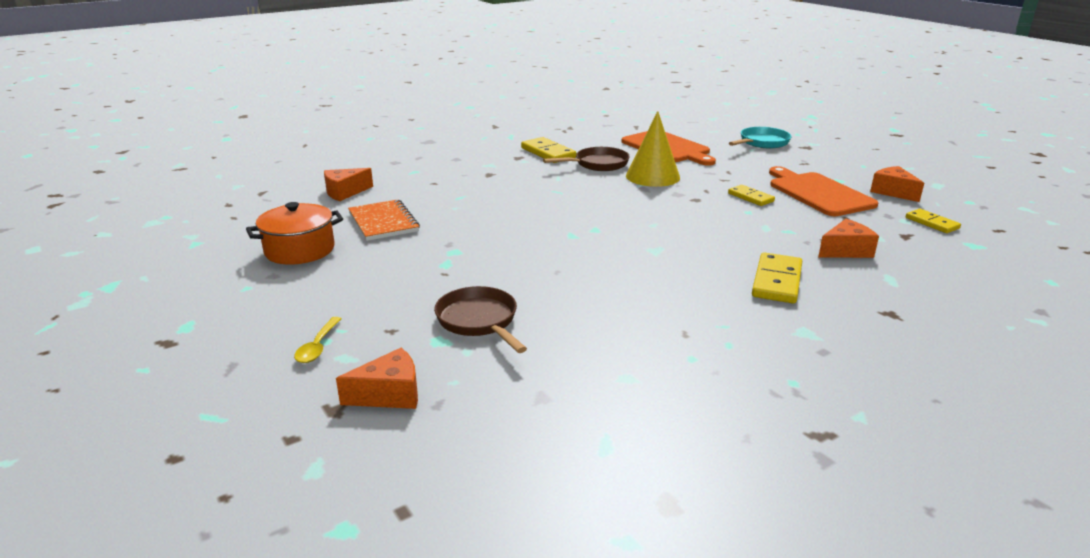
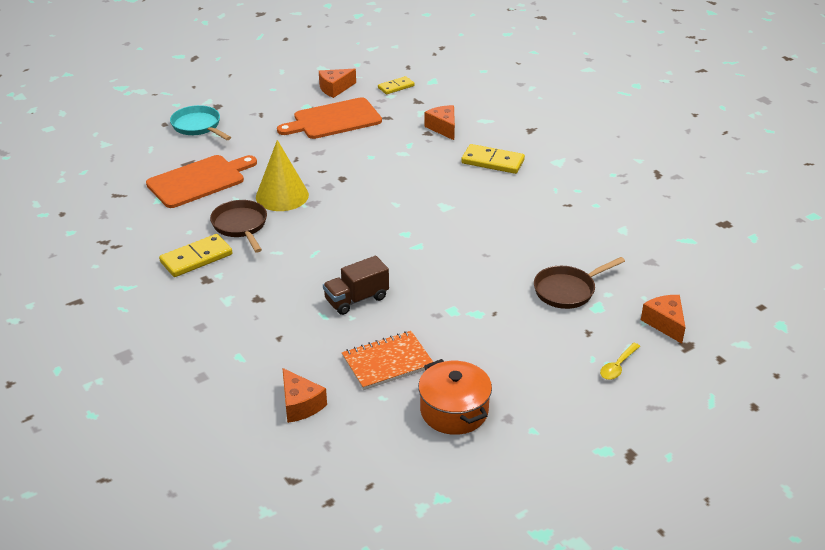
camera: 90 degrees left, 10 degrees up
(318, 346) = (617, 366): yellow spoon -> yellow spoon turned 120 degrees clockwise
(481, 209) = (356, 299): none -> brown truck
(750, 197) = (340, 151): yellow domino -> none

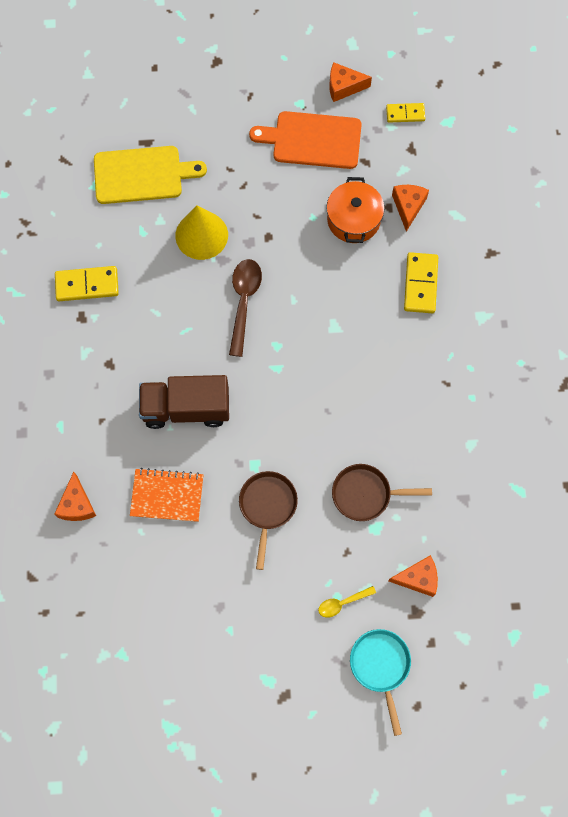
camera: 30 degrees right, 35 degrees up
(198, 126) = (182, 88): turquoise pan -> turquoise pan (380, 666)
(199, 180) = (142, 175): orange cutting board -> yellow cutting board
(241, 226) = (144, 260): brown pan -> brown pan (267, 507)
(353, 219) = (244, 302): none -> brown spoon
(356, 299) = (186, 408): brown truck -> brown truck, size x1.51
(454, 411) = (185, 576): orange pot -> orange pot (353, 220)
(492, 162) = (420, 284): yellow domino -> yellow domino turned 45 degrees clockwise
(665, 323) = (418, 578): orange cheese -> orange cheese turned 75 degrees clockwise

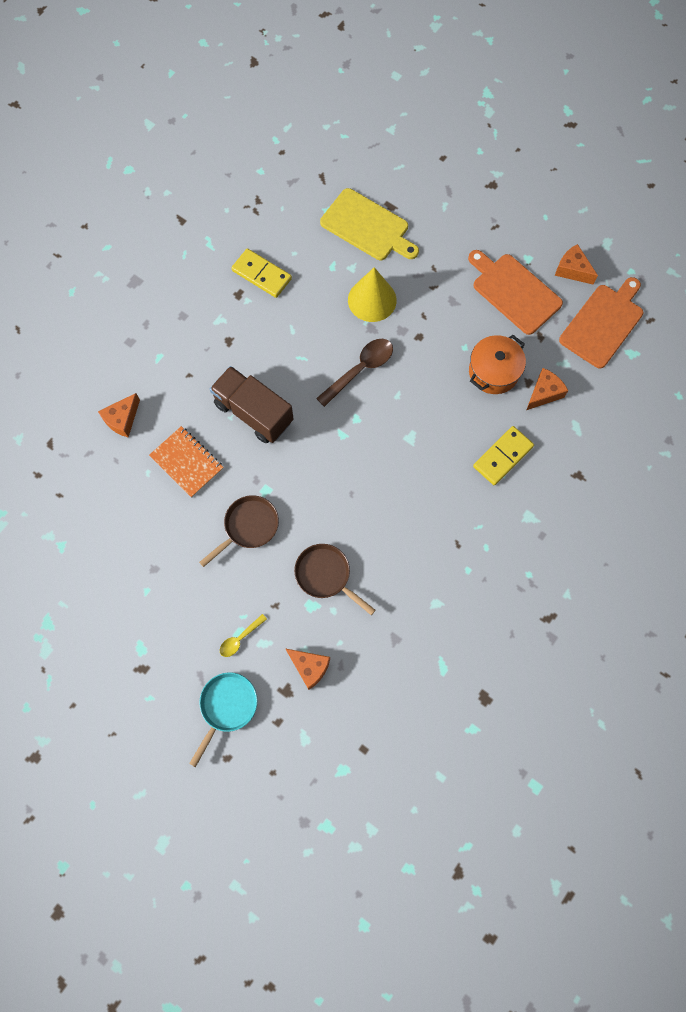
camera: 40 degrees right, 0 degrees up
(342, 603) = (240, 638): yellow spoon -> yellow spoon turned 60 degrees counterclockwise
(405, 114) = (603, 323): yellow domino -> orange cutting board

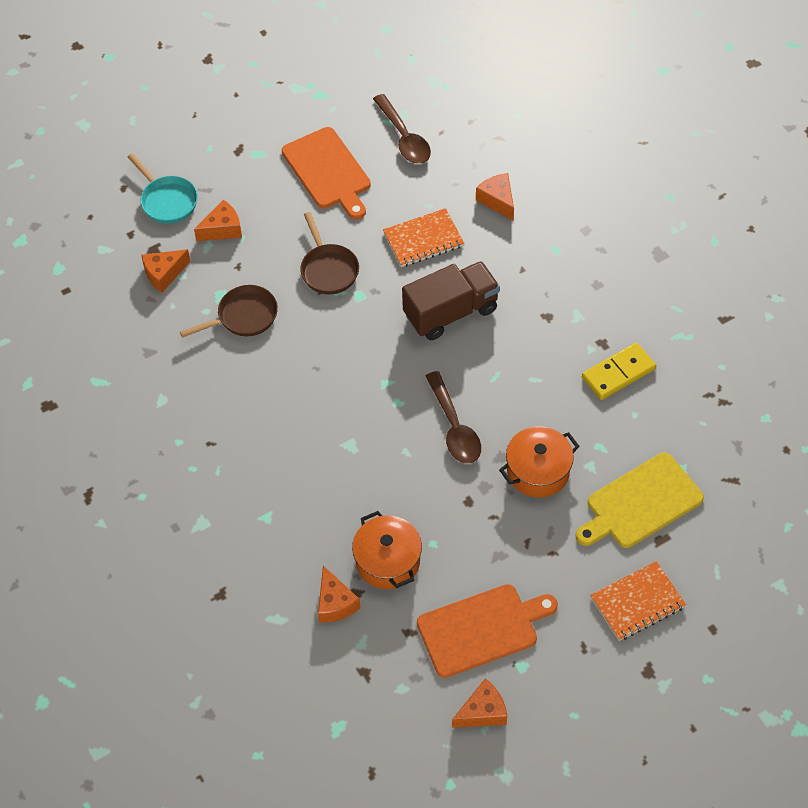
camera: 115 degrees right, 15 degrees down
(76, 524) = (404, 138): none -> brown spoon
(240, 638) = (222, 229): yellow spoon -> orange cheese
(372, 300) = (538, 471): yellow cone -> orange pot
(446, 205) = (637, 602): none -> orange notebook
(502, 456) = (282, 526): yellow domino -> none
(603, 323) = (393, 712): orange cutting board -> orange cutting board (328, 171)

